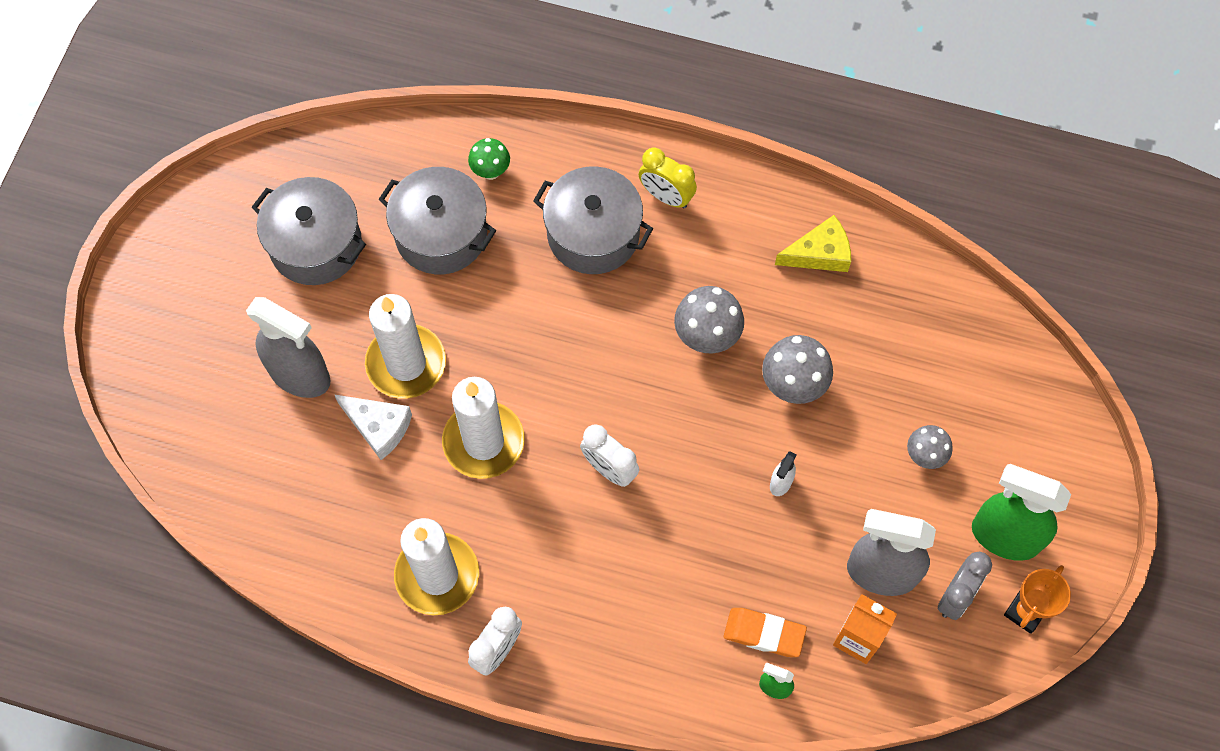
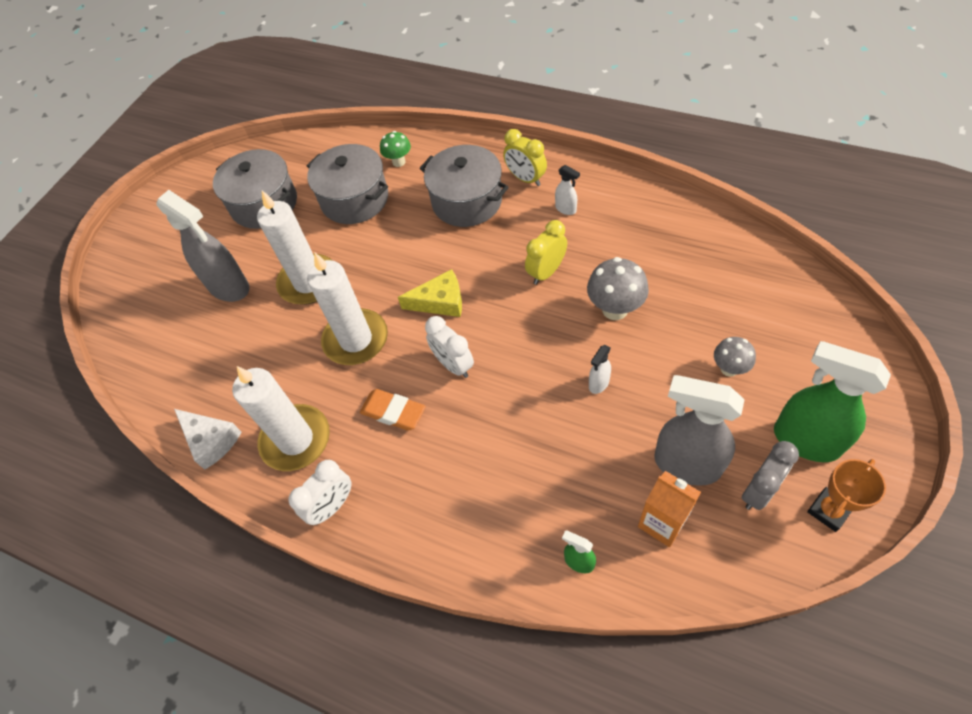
camera: 15 degrees right, 10 degrees down
(378, 427) = (277, 325): white cheese -> white cheese (211, 440)
(706, 337) = (546, 272): grey mushroom -> yellow clock
(722, 243) = (566, 209): none -> white spray bottle
(764, 634) = (573, 511): orange eraser -> orange eraser (393, 412)
(819, 253) = (643, 217): yellow cheese -> yellow cheese (440, 302)

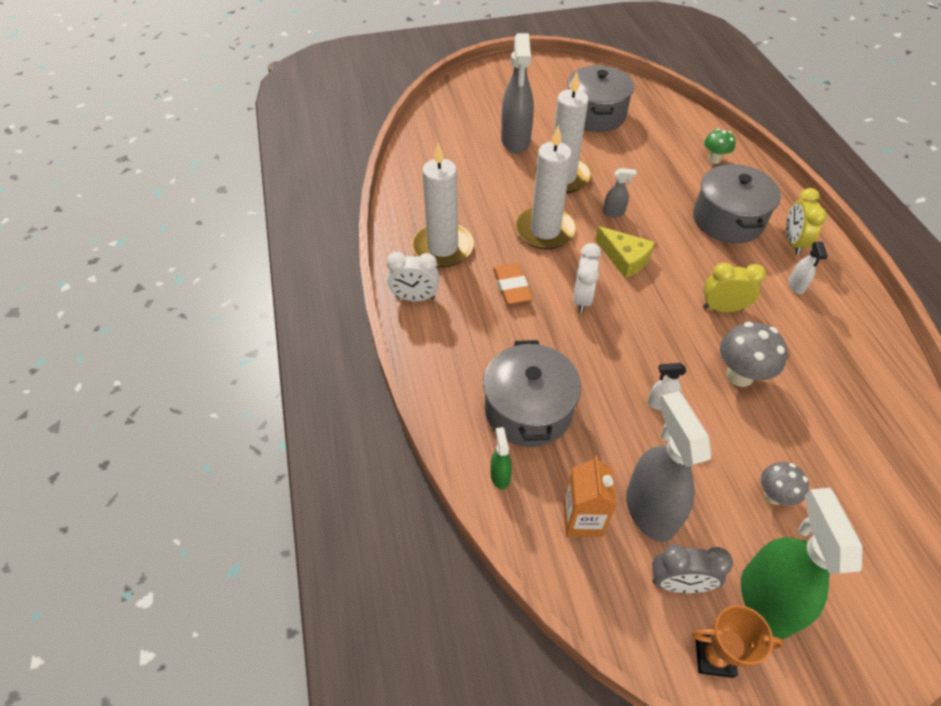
camera: 45 degrees right, 5 degrees down
(211, 440) = (404, 206): white cheese -> none
(355, 199) = (653, 157): grey pot -> grey pot (528, 410)
(385, 273) = (614, 212): none -> grey spray bottle

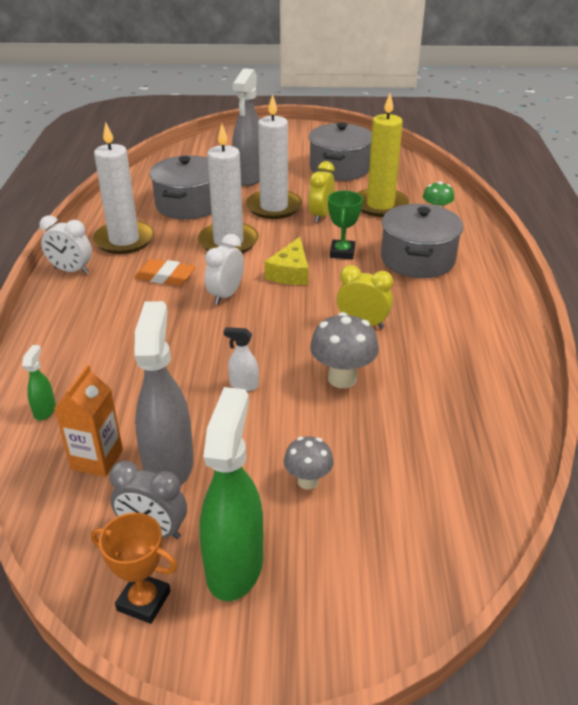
camera: 15 degrees right, 15 degrees down
(511, 287) = (165, 277): orange eraser -> orange eraser turned 75 degrees counterclockwise
(528, 410) = (110, 367): grey pot -> grey pot (188, 205)
(614, 212) = (305, 238): grey spray bottle -> none
(624, 258) = (290, 272): yellow cheese -> yellow cheese turned 45 degrees clockwise
(657, 224) = (342, 252): none -> green trophy
(659, 157) = (380, 205): none -> yellow candle
(793, 242) = (475, 286): yellow clock -> yellow clock (321, 215)
(796, 286) = (454, 319): white spray bottle -> none

